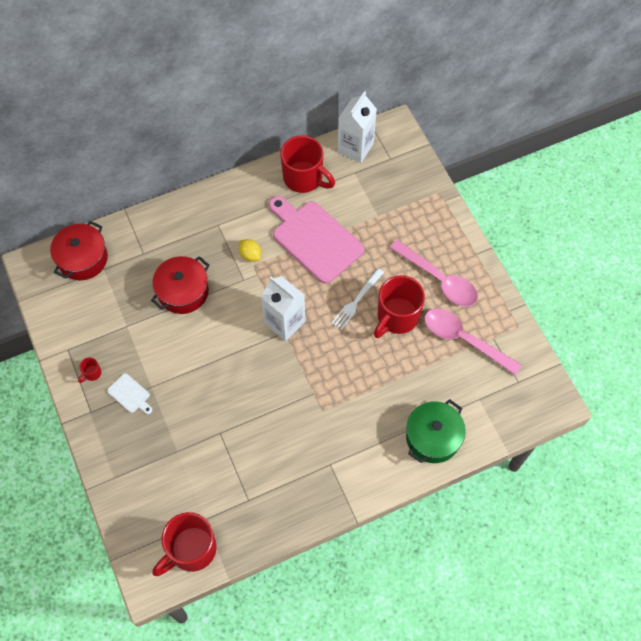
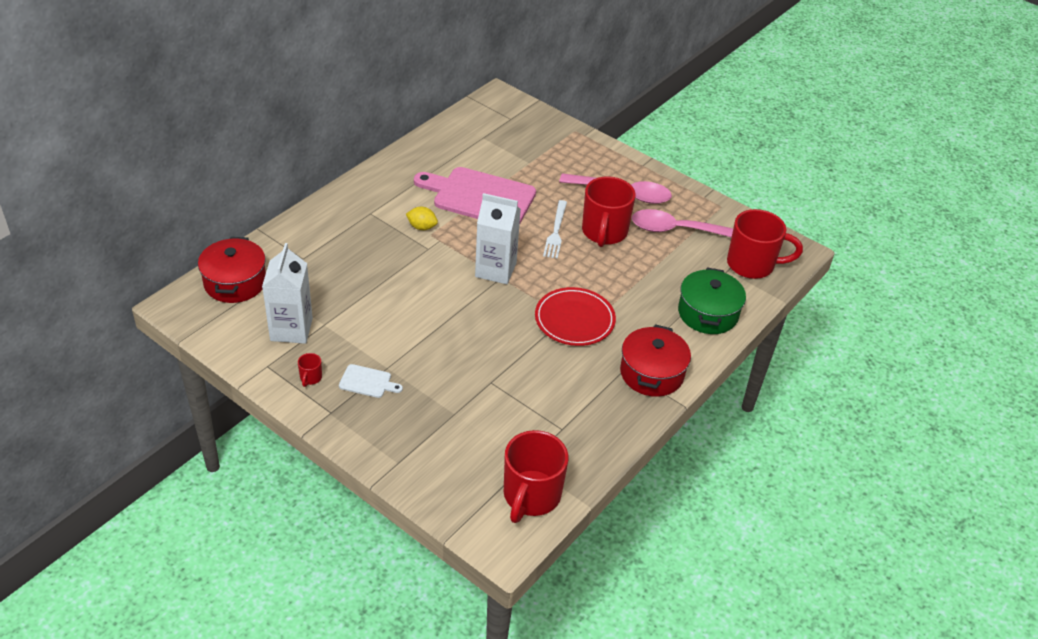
camera: 30 degrees left, 20 degrees down
(183, 292) = (369, 277): red pot -> red pot (652, 373)
(304, 178) = (436, 154): red mug -> red mug (752, 264)
(318, 399) = (574, 320): none -> red plate
(355, 148) = (471, 119): white carton -> white carton (291, 329)

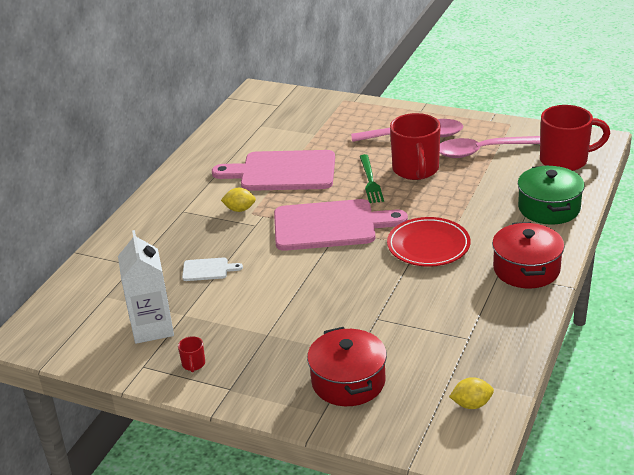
camera: 10 degrees left, 10 degrees down
(235, 282) = (74, 303): red pot -> red pot (348, 381)
(367, 382) = (254, 352): white cutting board -> white cutting board (208, 269)
(495, 270) = (330, 225): white carton -> pink cutting board
(531, 496) = (471, 404): red mug -> yellow lemon
(556, 231) = (370, 181): white fork -> green fork

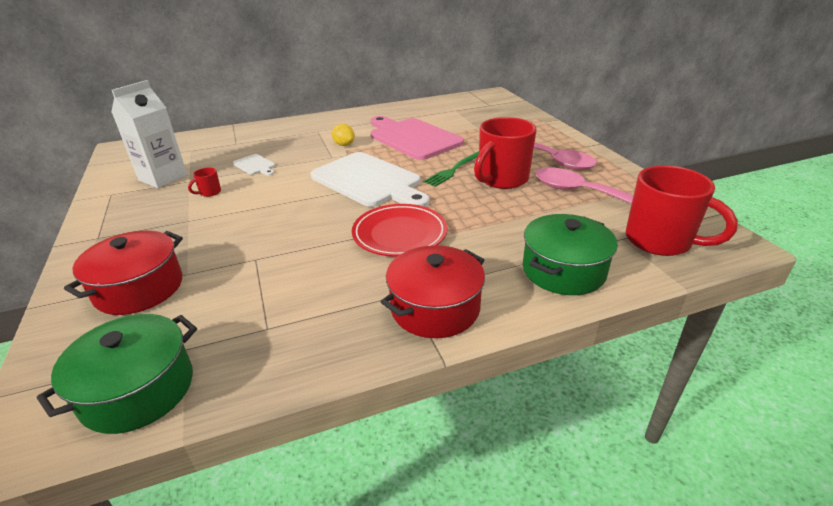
camera: 45 degrees right, 0 degrees up
(193, 364) = (124, 210): red mug -> red mug (209, 192)
(330, 225) = (369, 181): pink cutting board -> white cutting board
(471, 404) = (138, 390): yellow lemon -> green pot

